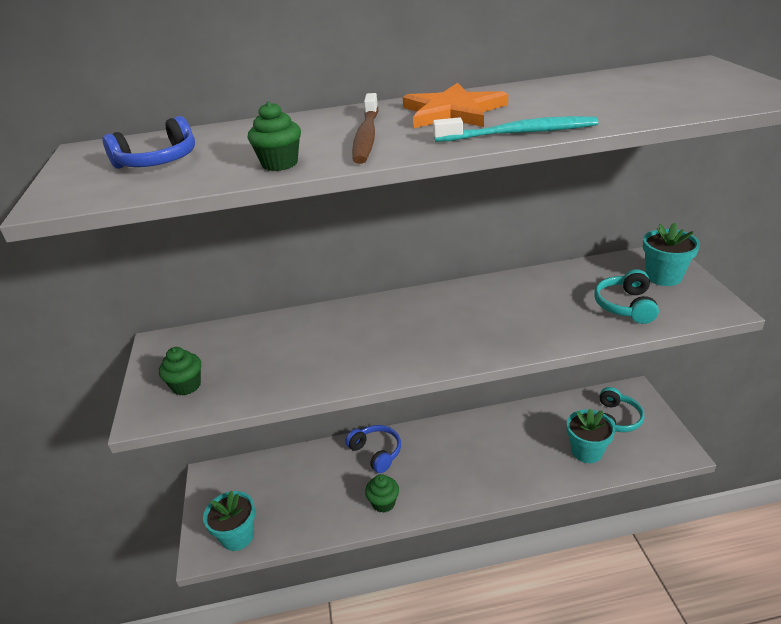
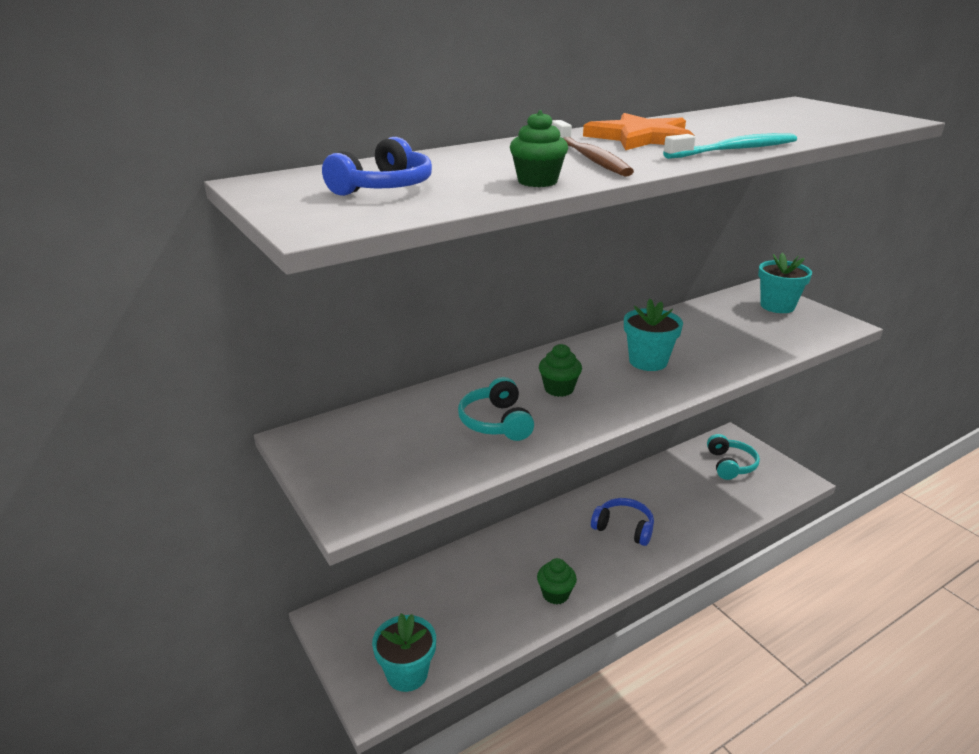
camera: 25 degrees left, 5 degrees down
(186, 386) = (377, 474): green cupcake -> green cupcake (559, 389)
(376, 452) = (516, 546): blue headphones -> blue headphones (624, 528)
(586, 451) = (722, 498): turquoise flower pot -> turquoise flower pot (648, 361)
(625, 306) = (766, 333): turquoise headphones -> turquoise headphones (496, 422)

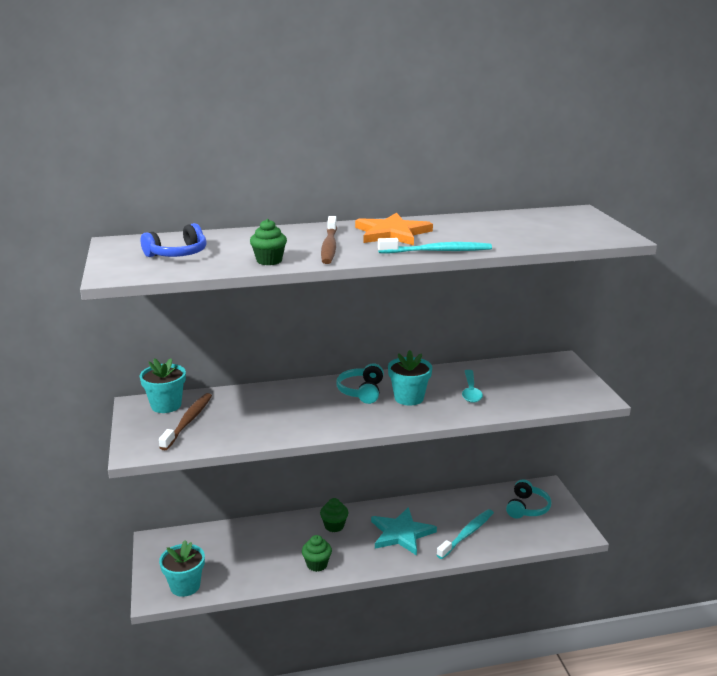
camera: 20 degrees right, 5 degrees down
(394, 449) = (188, 421): none -> brown toothbrush
(496, 422) = (264, 418): turquoise headphones -> turquoise headphones (361, 391)
(559, 389) = (326, 405): green cupcake -> green cupcake (334, 526)
(624, 528) = (401, 533): blue headphones -> turquoise star
(693, 510) = (467, 534): none -> turquoise toothbrush
(707, 341) = (471, 391): none -> turquoise spoon
(777, 306) = (559, 375): turquoise flower pot -> turquoise flower pot (166, 405)

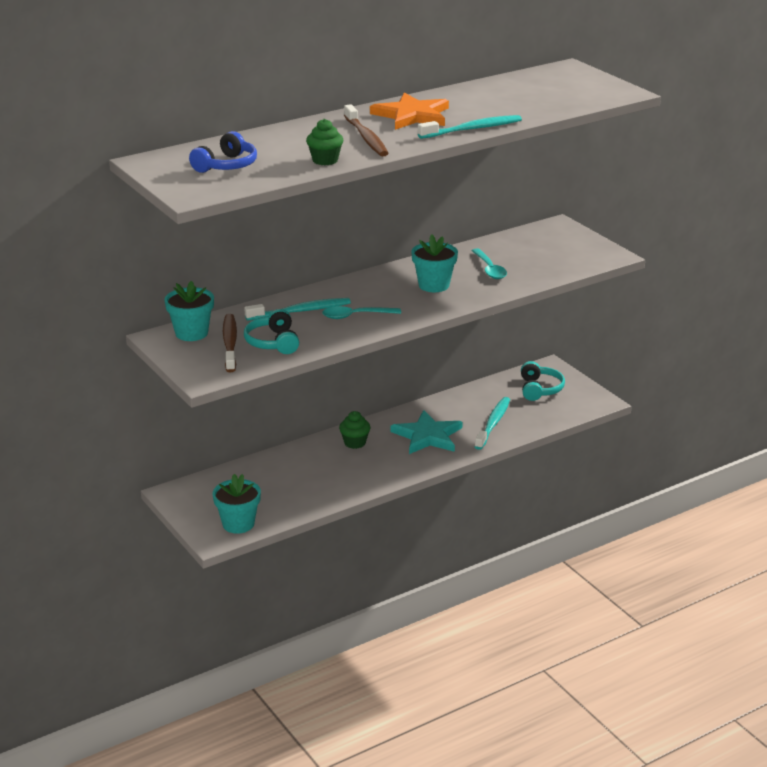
camera: 20 degrees left, 5 degrees up
(273, 402) = (300, 311): none -> turquoise toothbrush
(317, 415) = (356, 316): none -> turquoise spoon
(317, 564) = (360, 479): green cupcake -> none
(361, 391) = (382, 287): turquoise headphones -> turquoise headphones (273, 342)

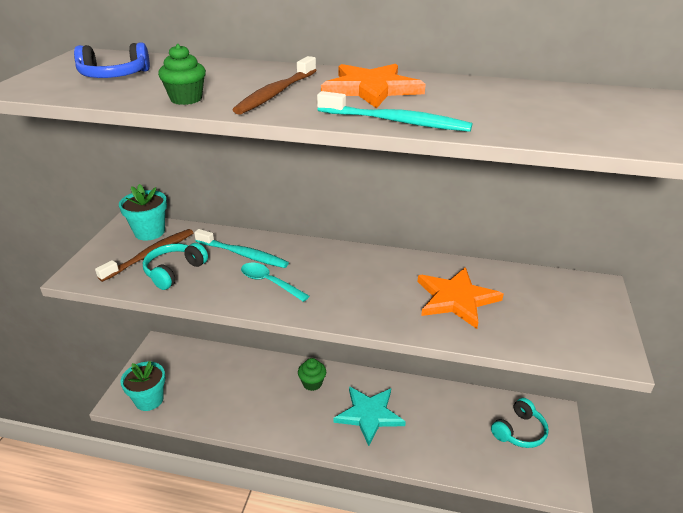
camera: 45 degrees right, 5 degrees up
(434, 285) = (380, 288): turquoise flower pot -> none
(489, 269) = (456, 299): turquoise spoon -> orange star
(493, 423) = (435, 440): turquoise toothbrush -> none

